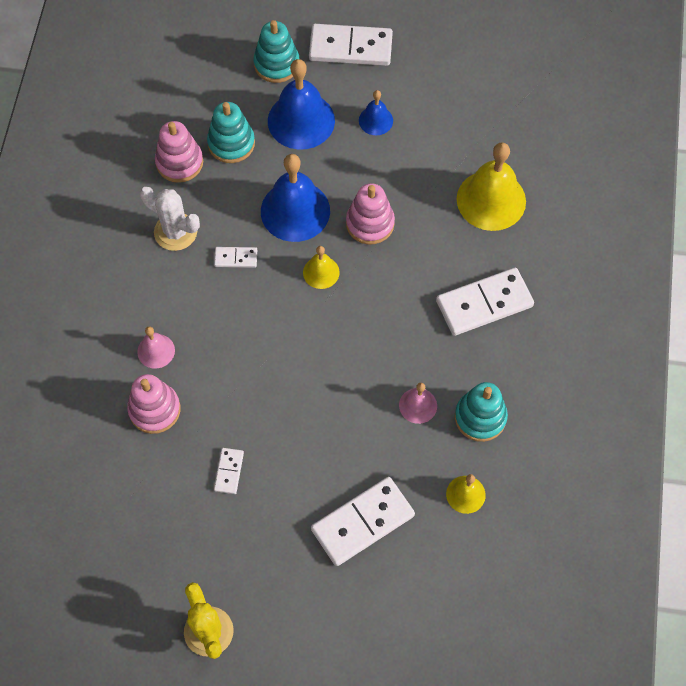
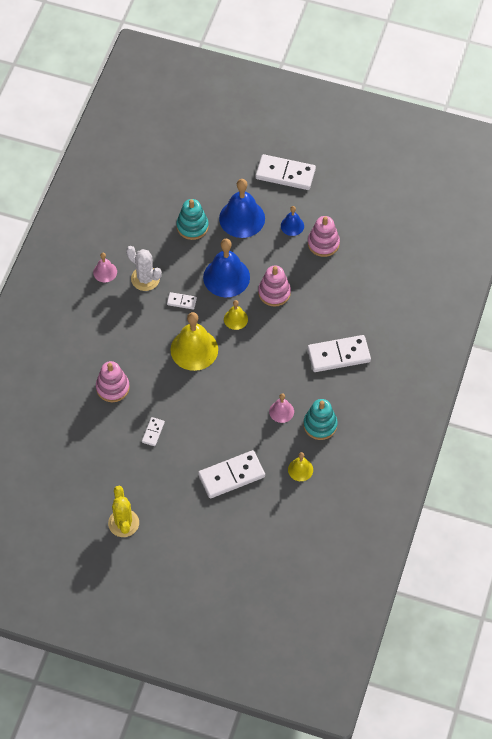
camera: 10 degrees right, 5 degrees down
(156, 351) = (119, 352): pink bell -> pink bell (105, 272)
(179, 162) = (156, 234): pink stacking toy -> pink stacking toy (323, 243)
(276, 64) = (233, 178): turquoise stacking toy -> none
(491, 200) = (358, 289): yellow bell -> yellow bell (194, 349)

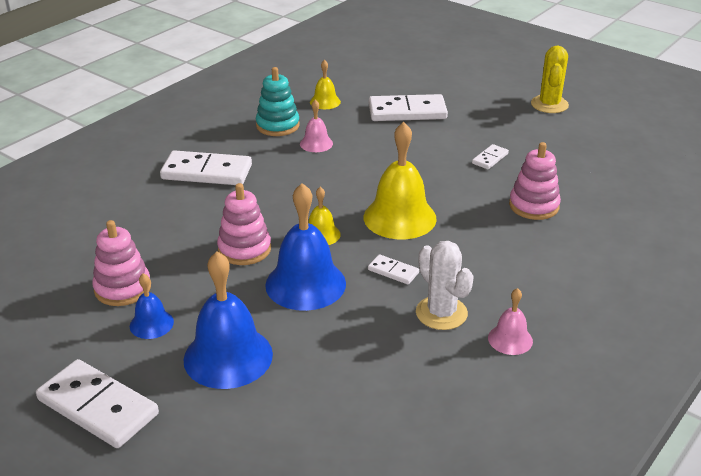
camera: 160 degrees left, 25 degrees down
(192, 226) = (324, 367): turquoise stacking toy -> none

